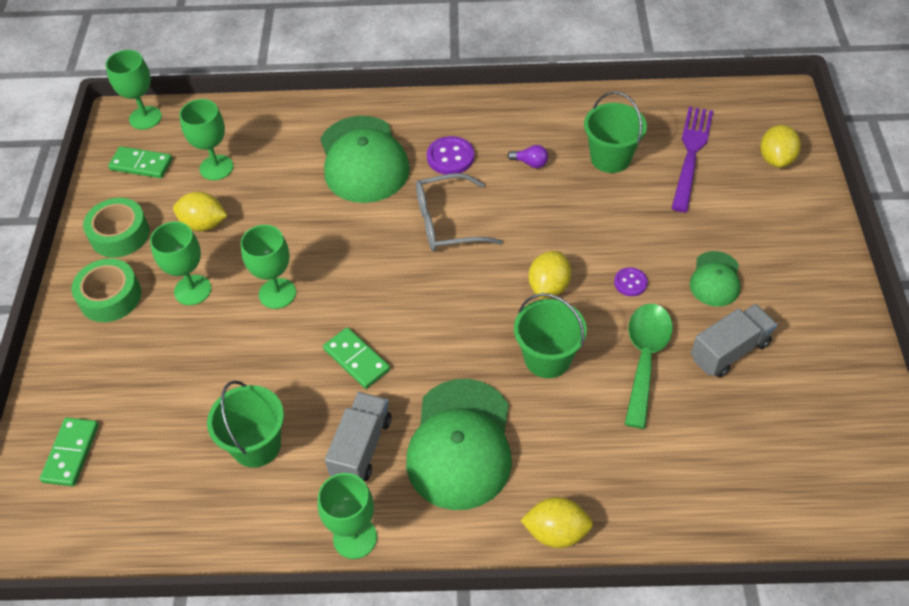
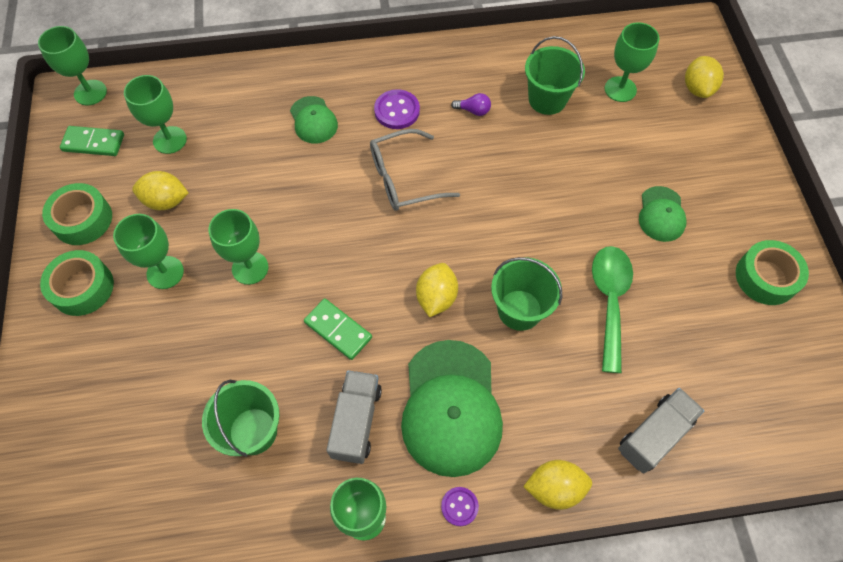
camera: 10 degrees left, 10 degrees up
(71, 453) = (67, 461): green domino -> none
(363, 160) = (313, 120): green cap -> green cap, size x0.52
(548, 287) = (509, 236): yellow lemon -> yellow lemon (436, 297)
(630, 283) = (584, 225): purple button -> purple button (459, 506)
(691, 153) = (620, 89): purple fork -> green goblet
(729, 350) = (685, 285): grey truck -> grey truck (654, 435)
(820, 351) = (766, 277): none -> green tape

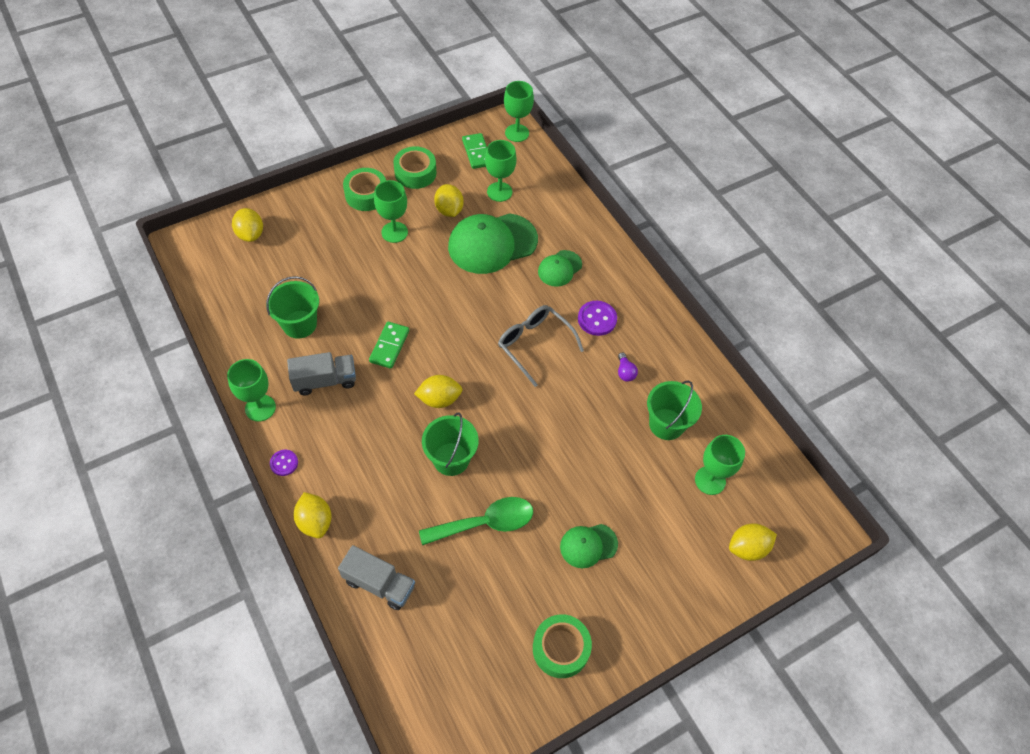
camera: 65 degrees right, 5 degrees down
(61, 460) = (250, 234): none -> yellow lemon
(250, 268) = (417, 277): green goblet -> none
(451, 407) = (355, 436): green cap -> green cap (492, 243)

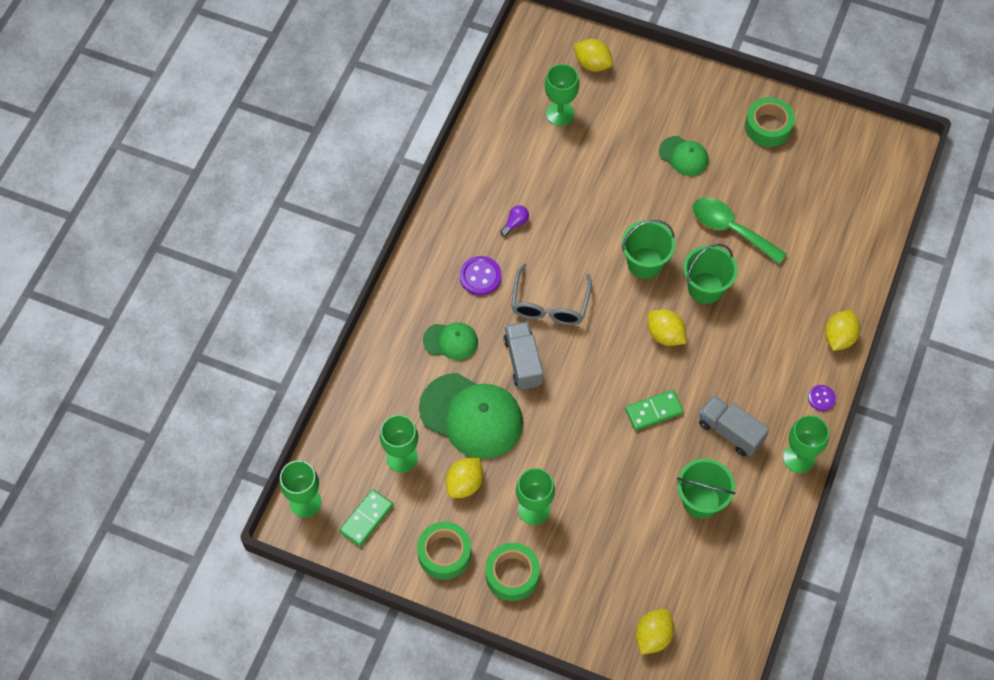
camera: 125 degrees left, 5 degrees up
(379, 583) = (836, 261): grey truck -> grey truck (523, 362)
(666, 424) = (537, 167): green bucket -> green bucket (645, 263)

